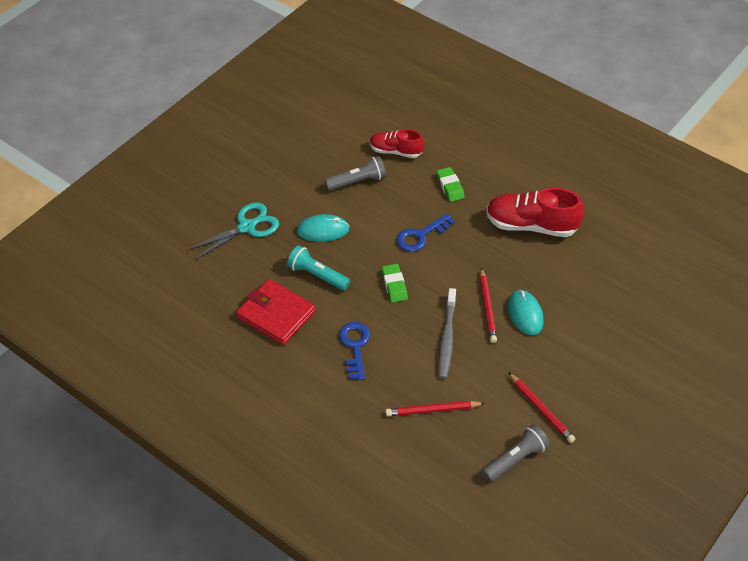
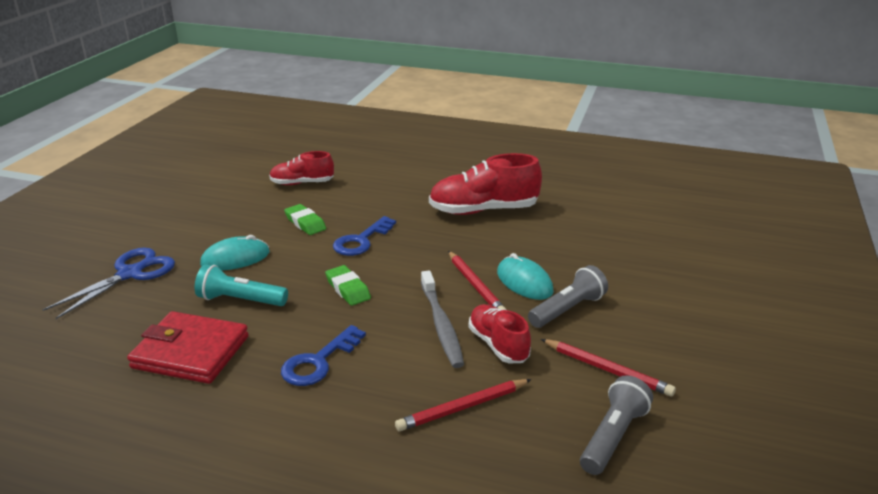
camera: 20 degrees left, 20 degrees down
(246, 227) = (130, 274): turquoise scissors -> blue scissors
(355, 346) = (319, 361): blue key -> blue key turned 120 degrees counterclockwise
(357, 181) = (266, 212): grey flashlight -> grey flashlight (568, 309)
(450, 187) = (376, 198): green eraser -> green eraser (305, 223)
(478, 367) = (498, 345): none -> red shoe

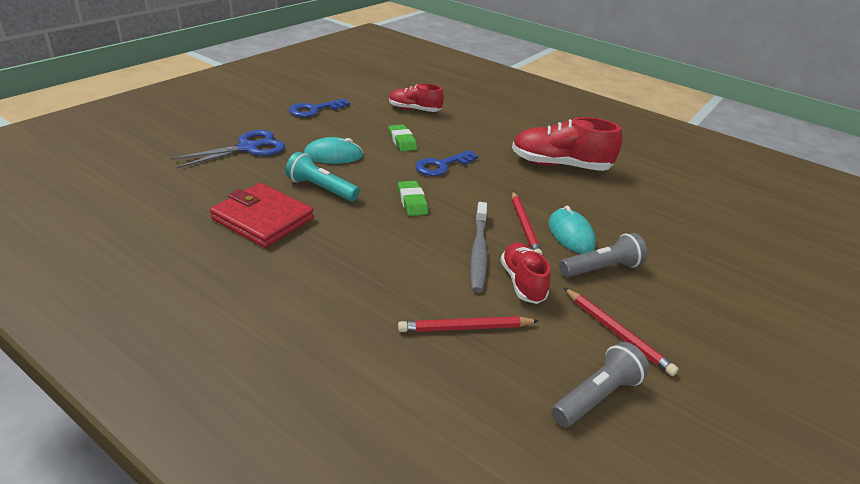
camera: 15 degrees right, 5 degrees up
(319, 361) = (360, 254): blue key -> blue key (314, 110)

